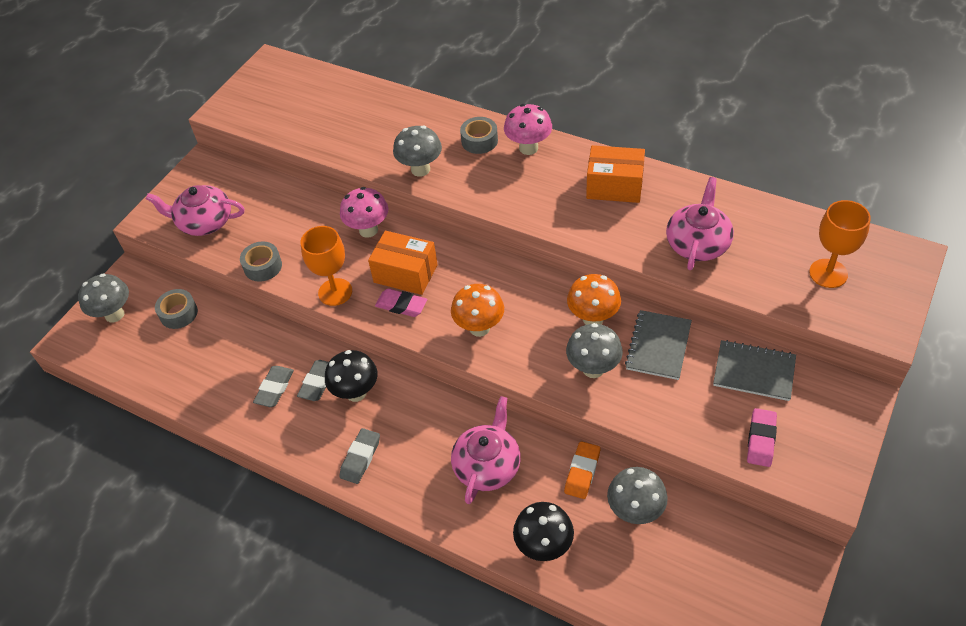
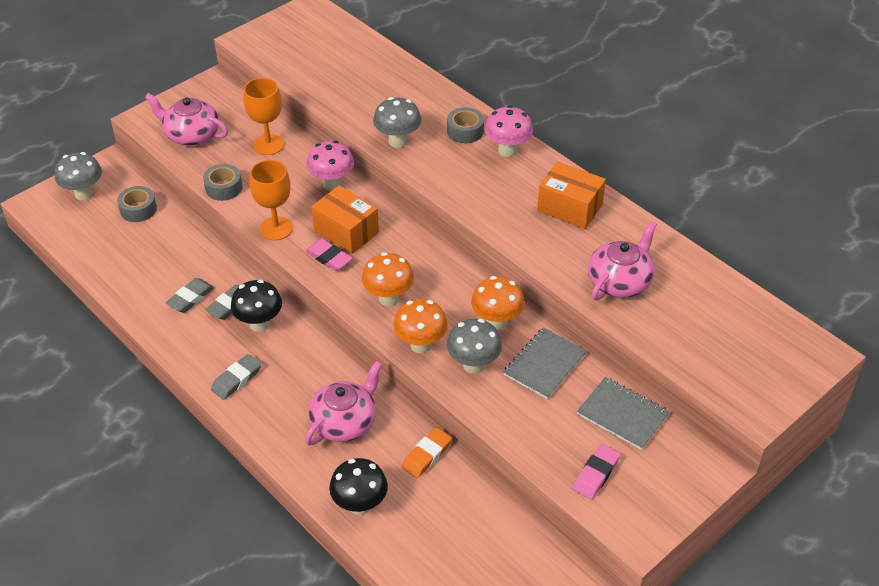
camera: 15 degrees right, 5 degrees down
(533, 365) = (420, 345): none -> orange mushroom
(635, 511) = (457, 504): grey mushroom -> none
(828, 273) = (731, 345): orange goblet -> orange goblet (268, 145)

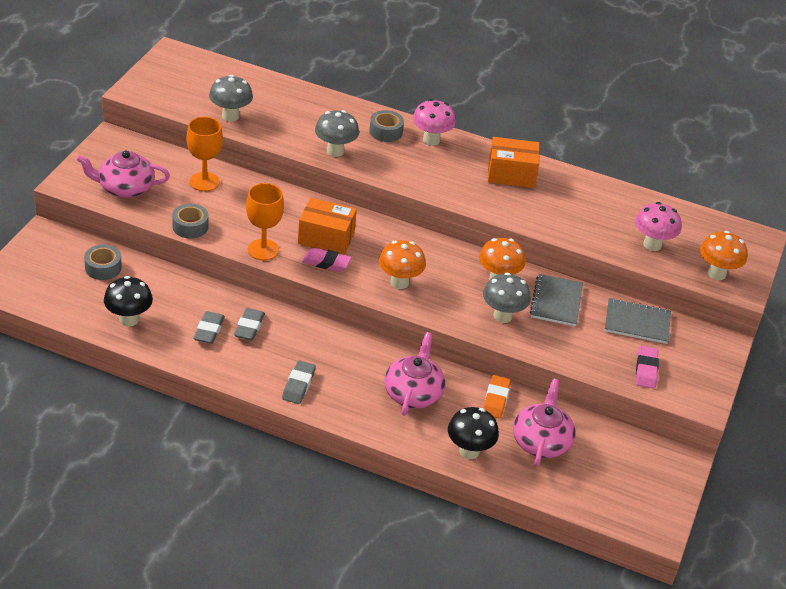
camera: 30 degrees left, 5 degrees down
(84, 194) = (38, 266): grey mushroom -> grey mushroom (230, 116)
(259, 324) = (286, 336): black mushroom -> black mushroom (129, 319)
(332, 184) = (285, 202): pink mushroom -> pink mushroom (652, 245)
(420, 345) = (450, 312): orange mushroom -> orange mushroom (716, 273)
(620, 281) = (586, 221): pink teapot -> pink teapot (541, 441)

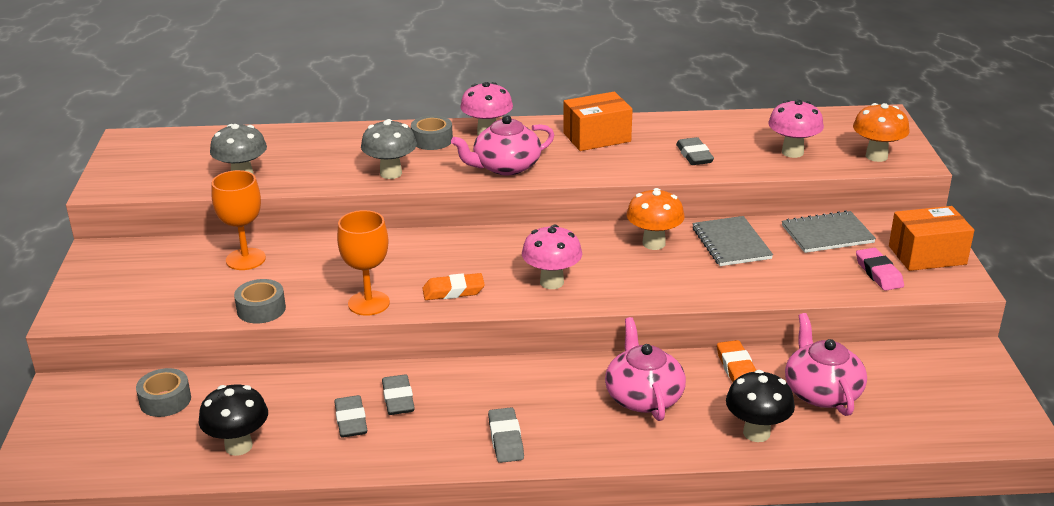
camera: 20 degrees left, 10 degrees down
(125, 188) = (149, 296): pink teapot -> pink teapot (505, 167)
(326, 238) = (433, 268): orange box -> orange box (927, 255)
(326, 262) = (453, 291): pink eraser -> orange eraser
(399, 282) = (551, 282): orange mushroom -> pink mushroom
(502, 316) = (690, 275): grey mushroom -> none
(572, 219) = (694, 155): none -> grey eraser

